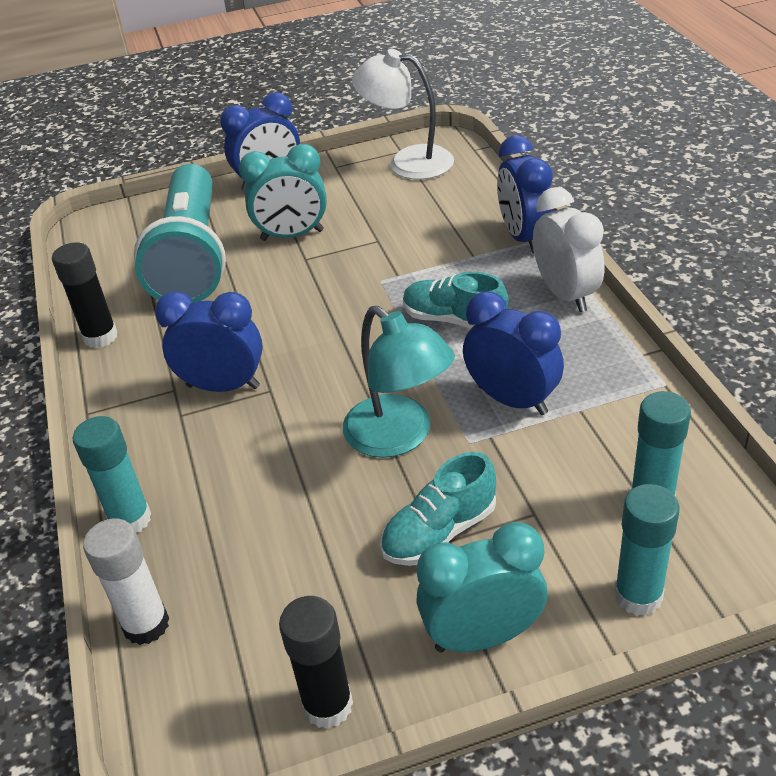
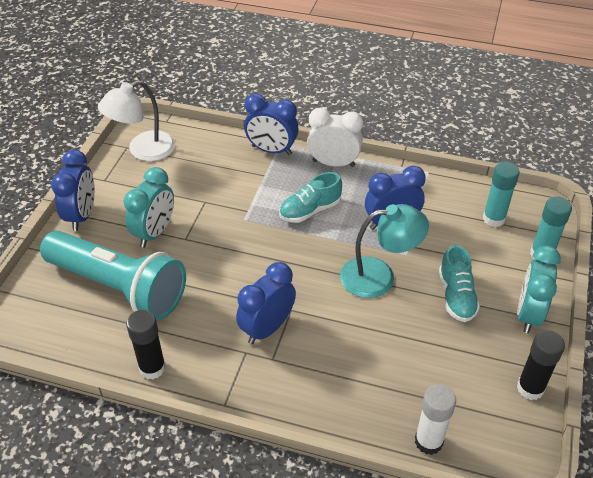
camera: 60 degrees left, 5 degrees up
(130, 519) = (342, 418): turquoise glue stick -> none

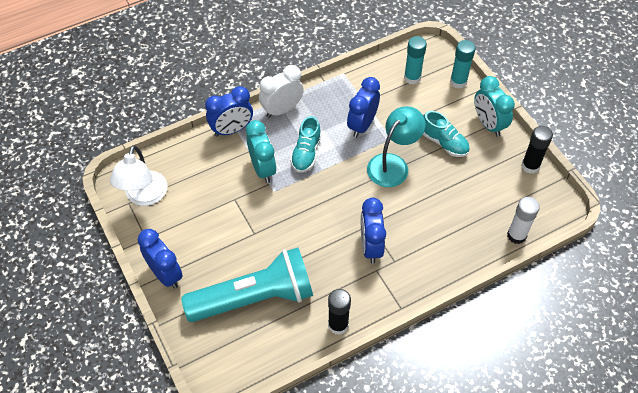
camera: 45 degrees left, 10 degrees up
(155, 233) = (230, 245): turquoise clock -> turquoise clock (263, 169)

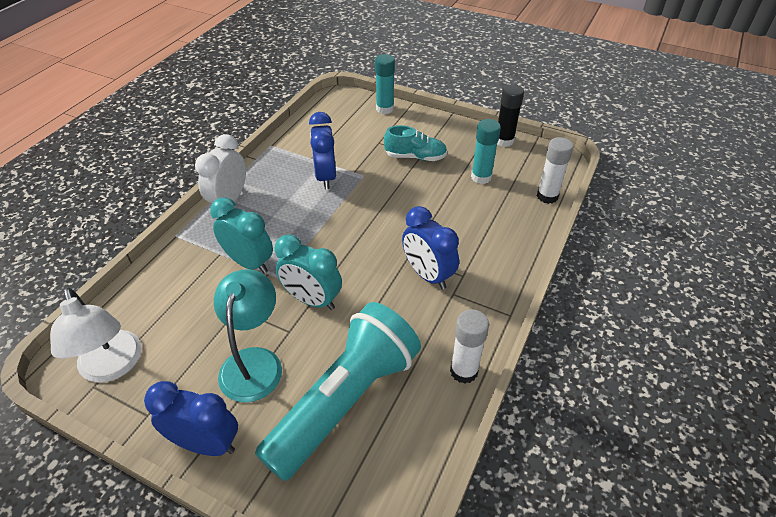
camera: 35 degrees left, 10 degrees down
(232, 130) = (183, 243): blue clock -> none
(306, 153) = (287, 226): turquoise shoe -> none
(338, 325) = (464, 371): black glue stick -> white glue stick
(393, 164) = (384, 194): turquoise lamp -> turquoise lamp (254, 362)
(412, 78) = (341, 122): turquoise glue stick -> turquoise glue stick (481, 177)
(488, 124) = (440, 127): turquoise clock -> turquoise clock (312, 300)

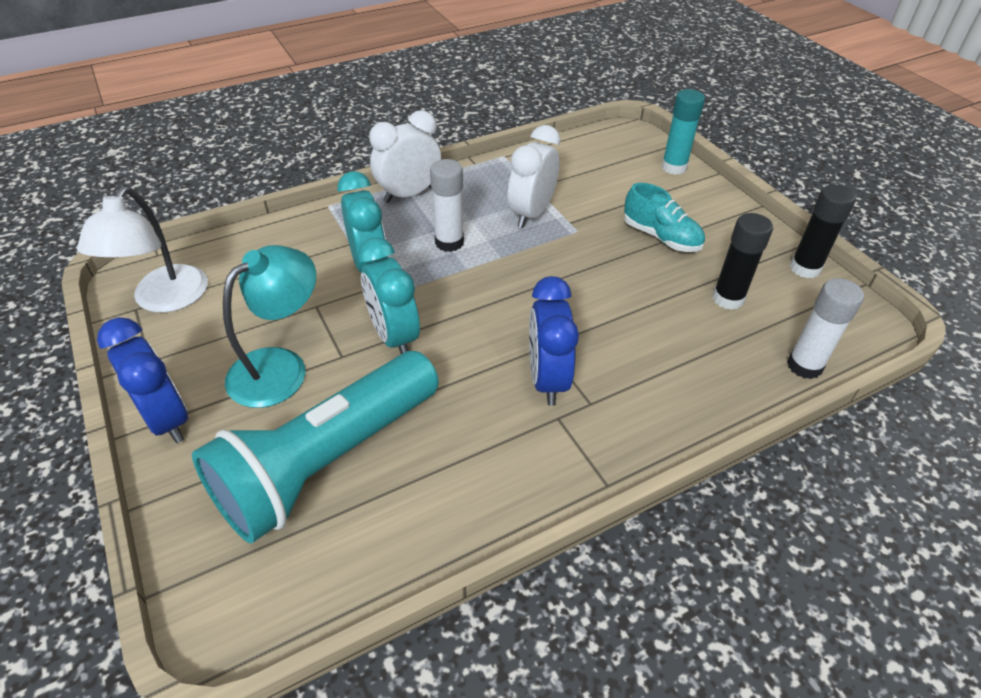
camera: 35 degrees right, 0 degrees up
(325, 177) = (531, 214): blue clock -> white clock
(345, 400) = (327, 461): turquoise flashlight -> turquoise flashlight turned 150 degrees clockwise
(464, 371) = (484, 514): white glue stick -> white glue stick (449, 242)
(481, 177) = (728, 298): turquoise glue stick -> black glue stick

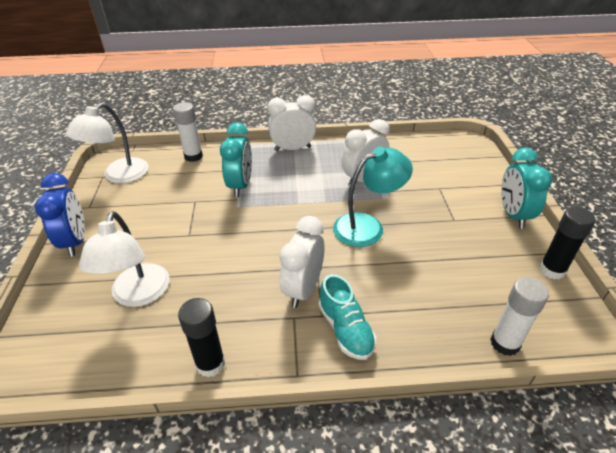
camera: 25 degrees right, 5 degrees down
(280, 367) = (151, 231): turquoise lamp -> turquoise lamp (367, 226)
(327, 461) = (138, 295): turquoise flashlight -> white lamp
(394, 336) = (226, 232): turquoise clock -> turquoise clock (513, 215)
(449, 242) = (298, 184): white glue stick -> white glue stick (193, 156)
(547, 379) = (303, 289): blue clock -> white clock
(661, 237) = (447, 217): turquoise shoe -> turquoise shoe (345, 329)
(674, 167) = (488, 172): turquoise glue stick -> none
(728, 298) = (472, 274): black glue stick -> black glue stick (210, 364)

